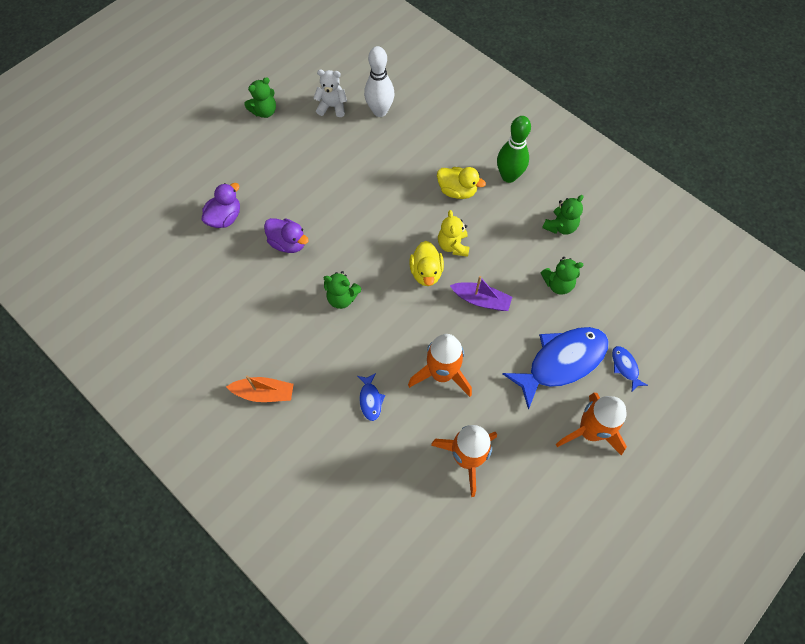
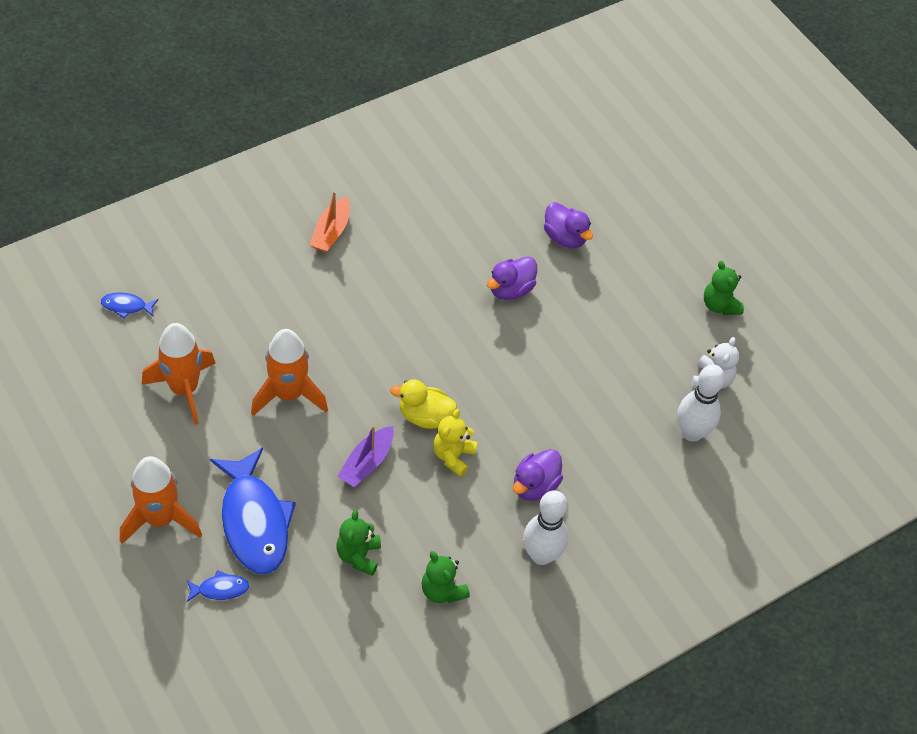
camera: 100 degrees right, 10 degrees down
(342, 298) = (419, 324): green teddy bear -> none
(370, 400) = (286, 321): blue fish -> blue fish (126, 306)
(453, 245) = (453, 456): yellow teddy bear -> yellow teddy bear turned 75 degrees counterclockwise
(457, 191) = (535, 485): yellow duck -> purple duck
(508, 176) = (541, 555): green bowling pin -> white bowling pin

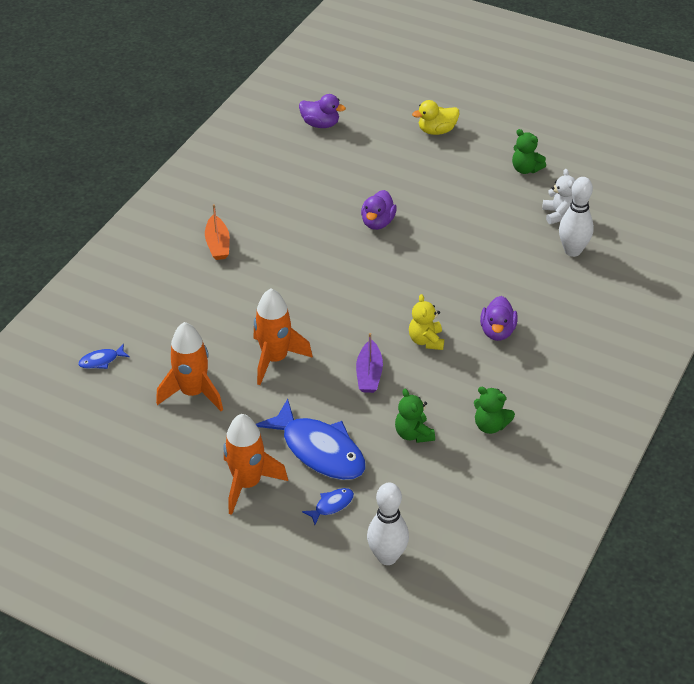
camera: 25 degrees left, 10 degrees down
(424, 416) = (385, 326): yellow duck -> yellow duck (437, 131)
(541, 555) = (538, 370): white bowling pin -> white bowling pin (387, 557)
(565, 237) = (388, 175): purple duck -> purple duck (320, 124)

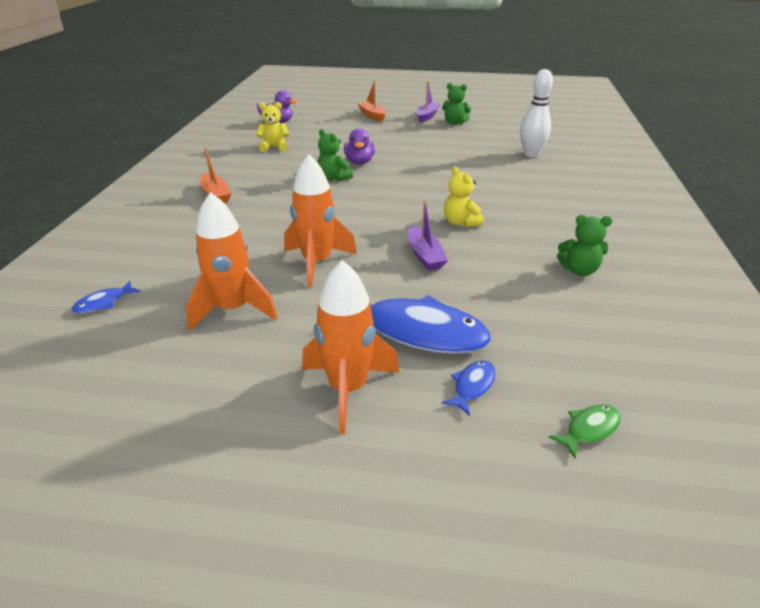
camera: 20 degrees left, 10 degrees down
(300, 174) = (274, 147): none -> yellow teddy bear
(387, 557) = (589, 429): white bowling pin -> green fish
(413, 434) = (509, 293): green teddy bear -> green teddy bear (333, 178)
(437, 131) = (372, 115): yellow duck -> orange boat
(497, 331) = (519, 206): purple duck -> none
(502, 147) = (427, 116): none -> purple boat
(558, 214) = (500, 139): white teddy bear -> none

